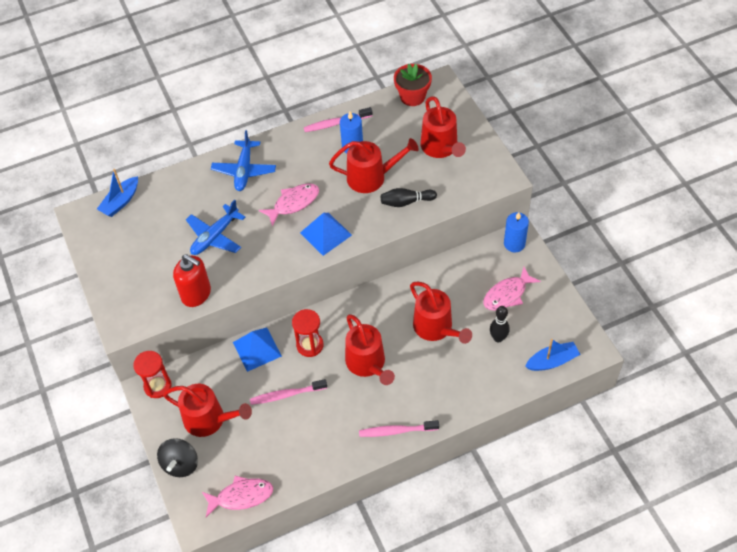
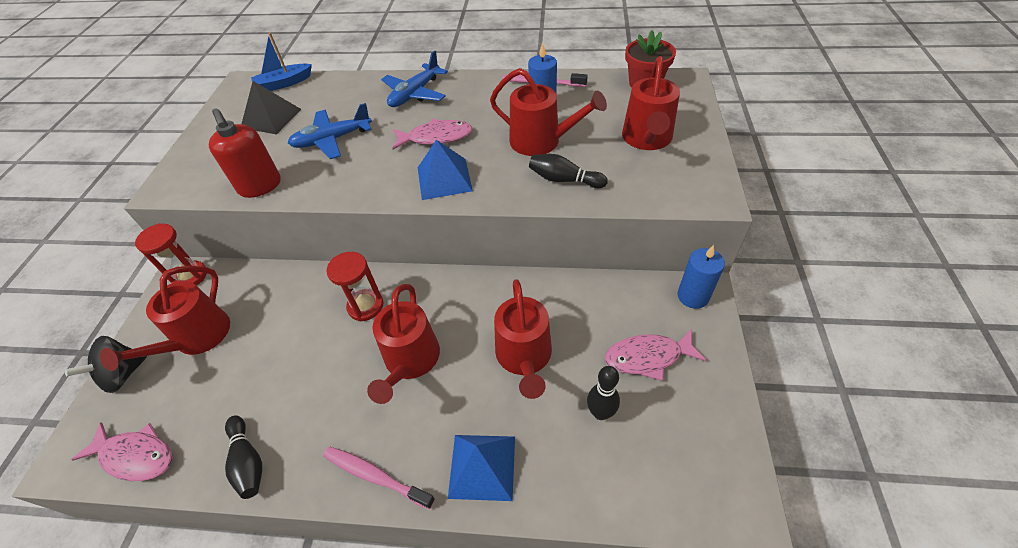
camera: 30 degrees right, 5 degrees down
(144, 237) = (271, 118): none -> black pyramid
(209, 419) = (197, 338): red watering can -> red watering can turned 60 degrees clockwise
(257, 349) = (311, 284): blue pyramid -> blue pyramid (482, 466)
(287, 395) = (294, 352): pink toothbrush -> none
(315, 463) = (248, 461): none -> black bowling pin
(552, 361) = (665, 493): blue boat -> none

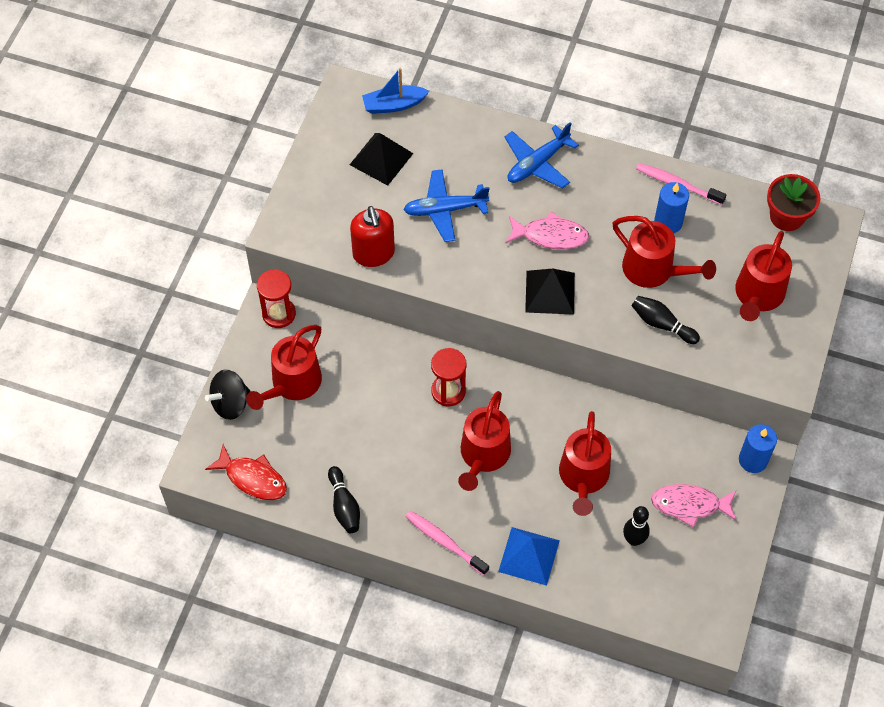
camera: 10 degrees right, 10 degrees up
(135, 456) = (253, 478): pink fish -> red fish
(444, 179) = (550, 292): blue pyramid -> black pyramid

